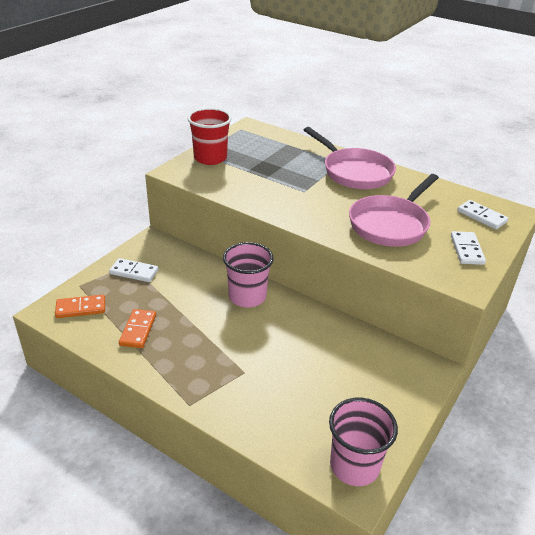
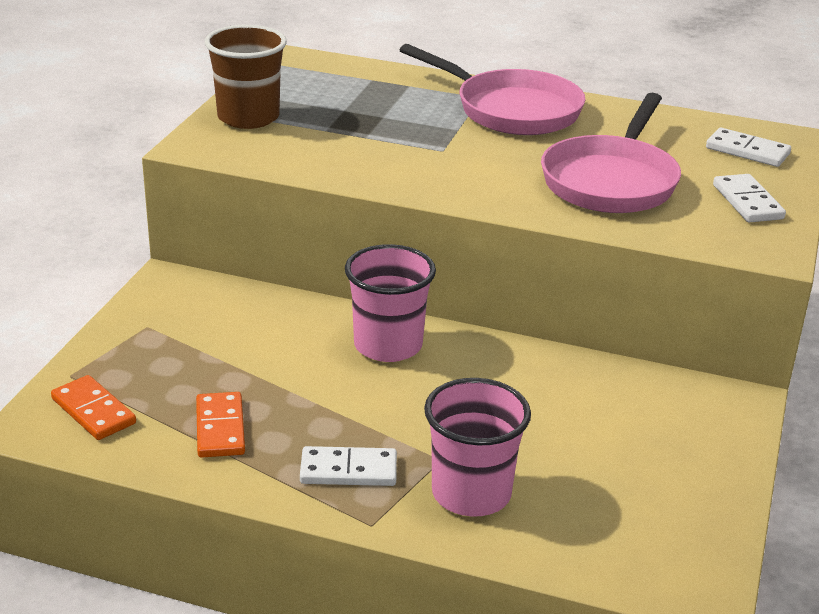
camera: 15 degrees left, 5 degrees down
(81, 308) = (93, 411): orange domino -> orange domino turned 75 degrees clockwise
(134, 272) = (162, 338): white domino -> white domino (348, 470)
(210, 158) = (248, 117): red cup -> brown cup
(354, 465) = (682, 559): pink cup -> pink cup (471, 493)

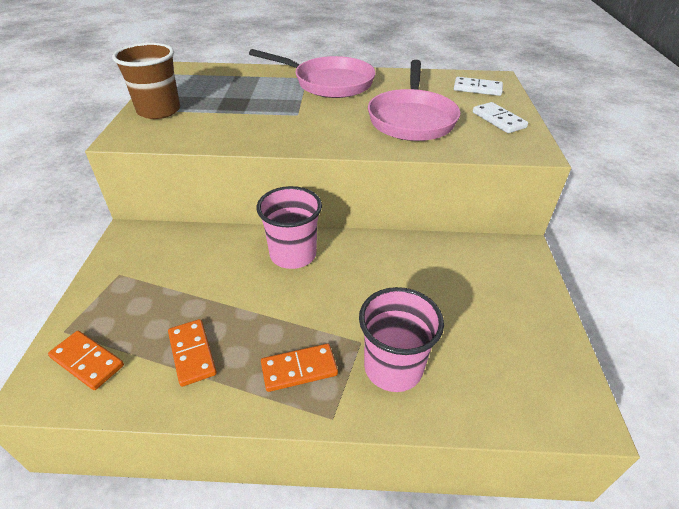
camera: 15 degrees left, 10 degrees up
(348, 470) = (299, 369): white domino -> orange domino

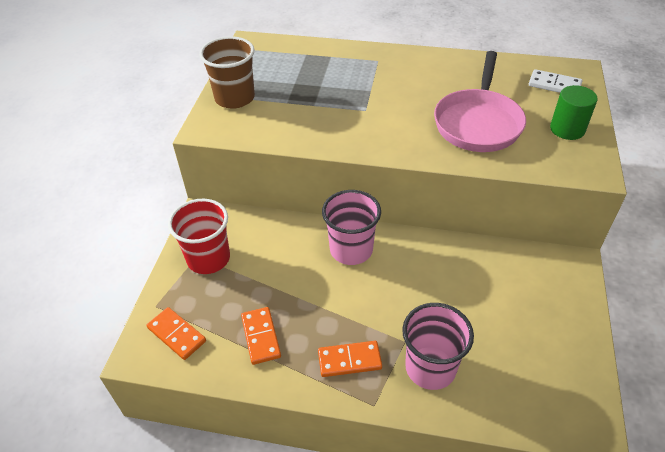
camera: 10 degrees right, 5 degrees up
(132, 276) = (208, 258): none -> red cup
(329, 83) = (400, 69): pink pan -> none
(498, 120) = (567, 129): white domino -> green cylinder

